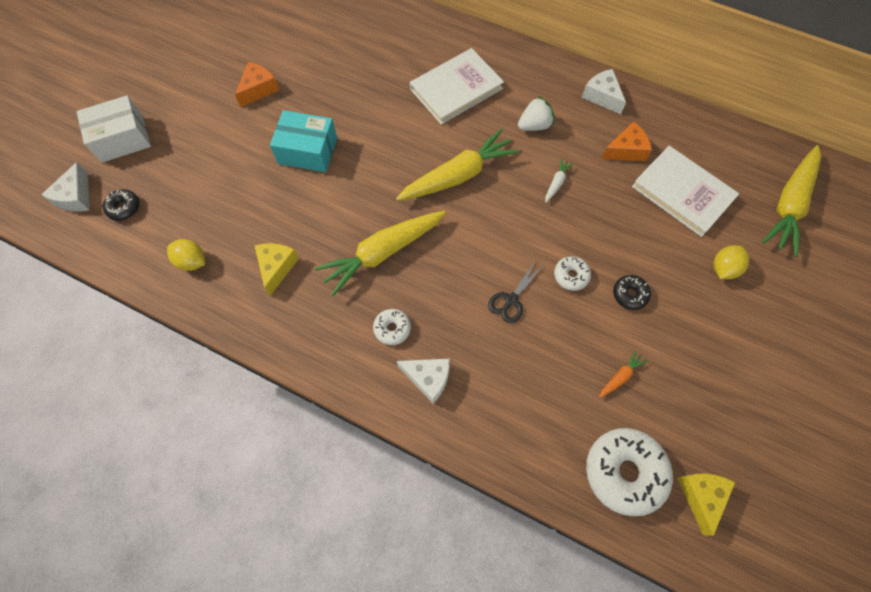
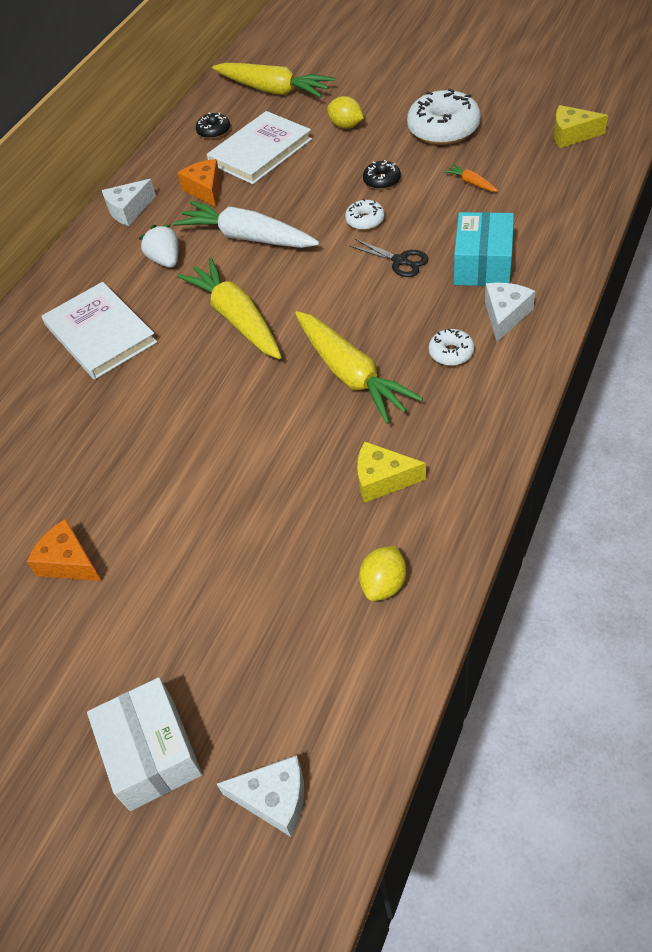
camera: 85 degrees left, 15 degrees down
(124, 208) = (295, 709): black donut -> black donut (214, 131)
(308, 151) = (191, 477): turquoise box -> turquoise box (483, 264)
(556, 183) = (248, 238): white carrot -> white carrot, size x2.43
(624, 472) = (564, 177): white donut -> white donut (443, 129)

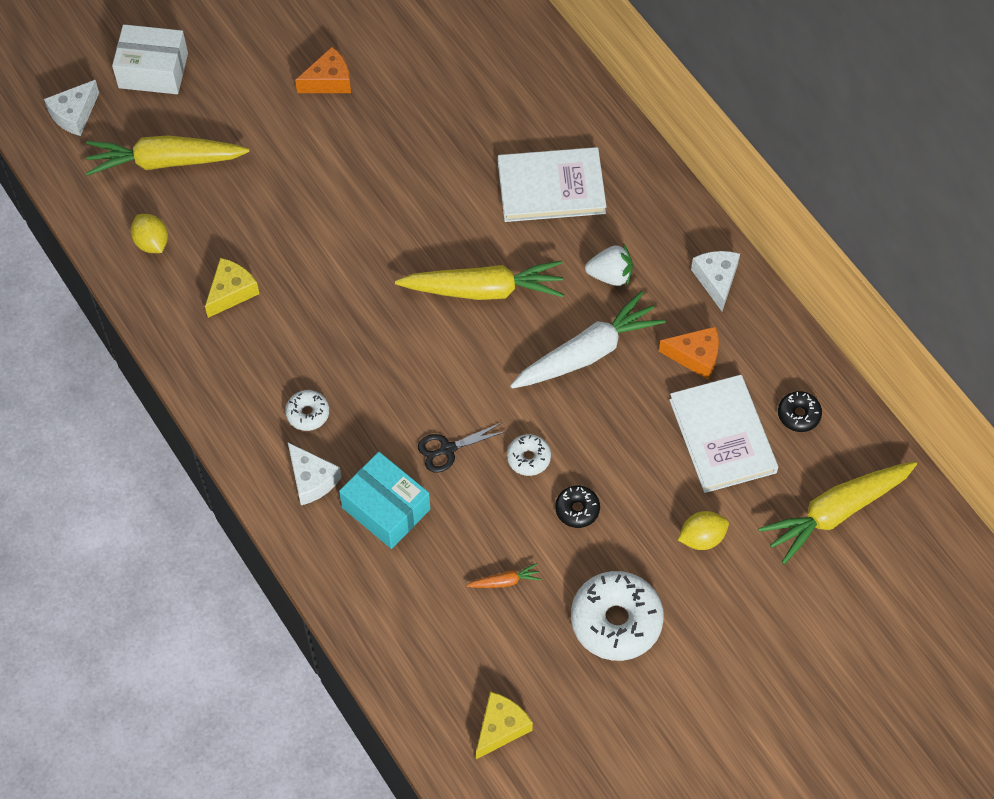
camera: 115 degrees right, 10 degrees up
(351, 374) = (347, 332): yellow carrot -> yellow carrot (165, 162)

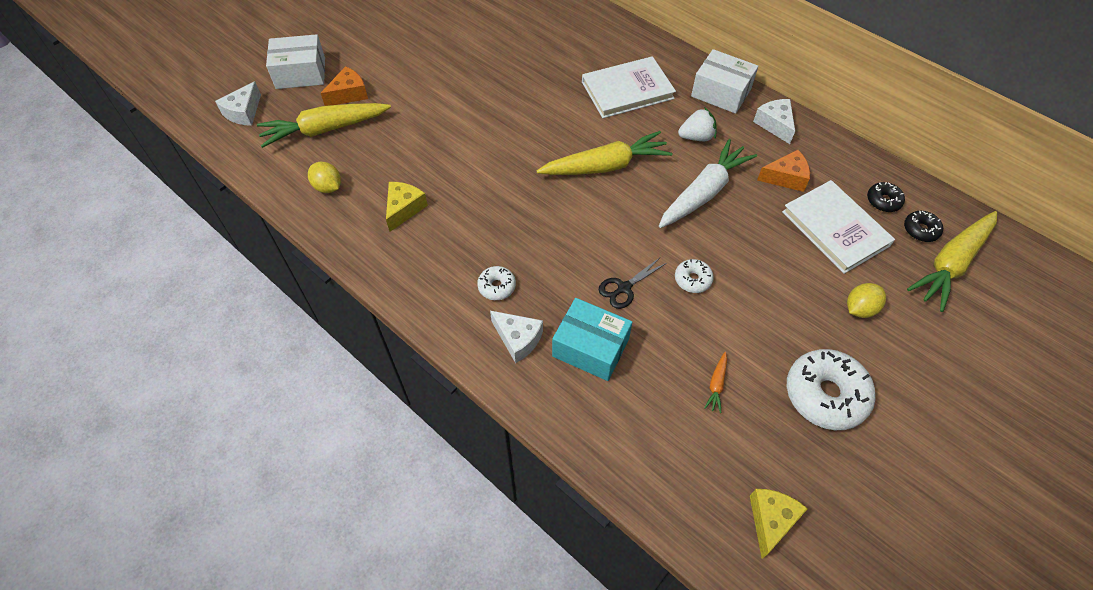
camera: 15 degrees left, 5 degrees down
(329, 81) = (437, 56): orange cheese -> orange cheese (349, 94)
(505, 581) = (716, 384): orange carrot -> orange carrot turned 135 degrees clockwise
(577, 509) = (750, 310): black donut -> black donut (920, 230)
(669, 218) = (721, 92): none -> white box

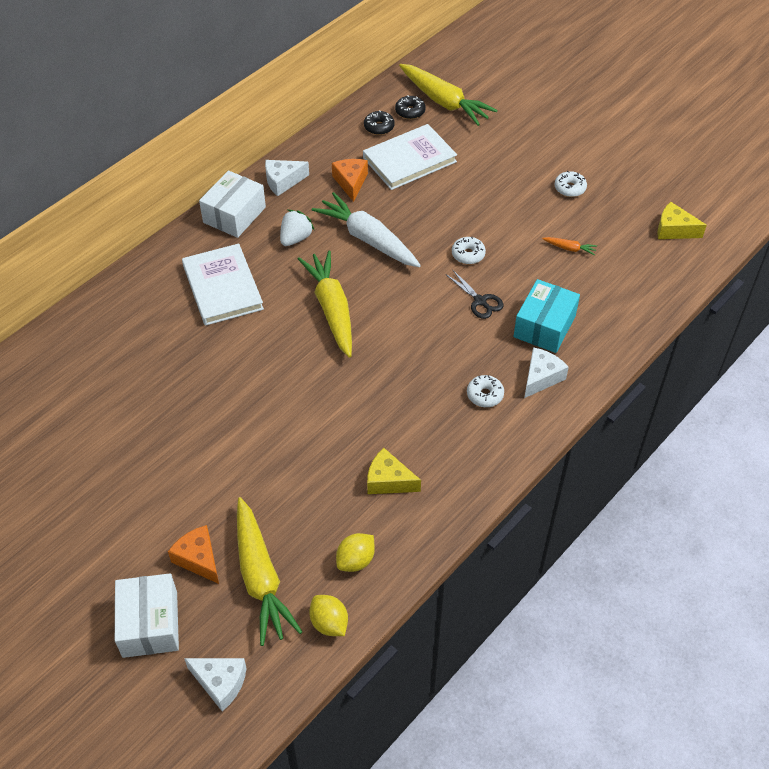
camera: 90 degrees left, 5 degrees down
(696, 137) = (295, 238): white strawberry -> white strawberry turned 45 degrees clockwise
(825, 395) = (570, 188): white donut -> white donut, size x0.50
(860, 309) = (490, 158): yellow lemon -> yellow lemon (329, 623)

